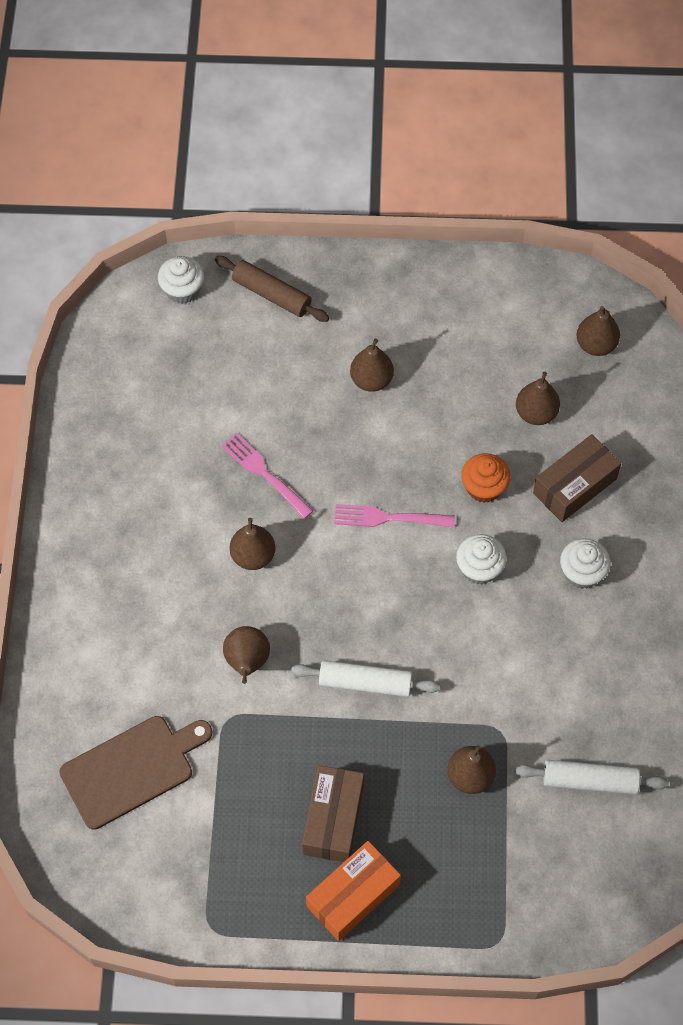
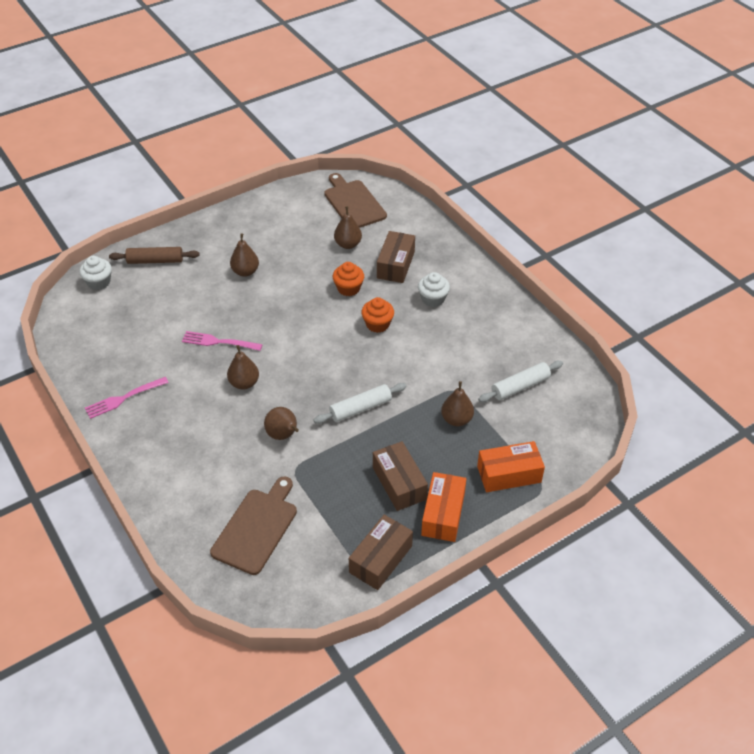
camera: 35 degrees left, 15 degrees down
(238, 904) = (380, 559): none -> brown box
(388, 518) = (308, 327): pink fork -> pink fork (124, 398)
(473, 896) = (509, 474): none -> orange box
(479, 568) = (377, 324): white cupcake -> orange cupcake
(595, 345) = (353, 203): brown pear -> brown cutting board

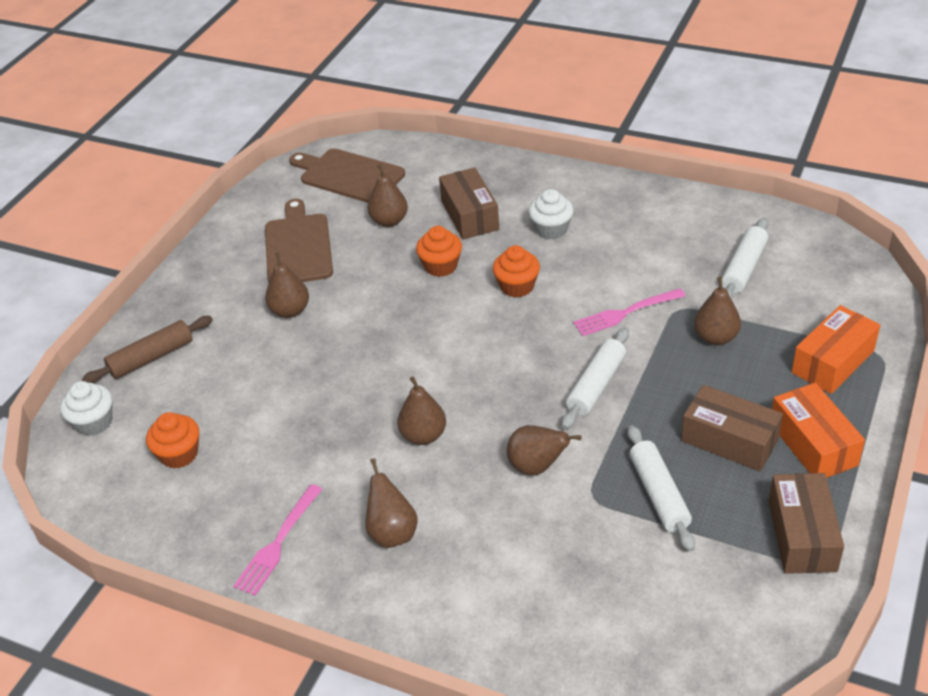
camera: 30 degrees left, 5 degrees down
(121, 323) = (179, 454): none -> orange cupcake
(180, 426) = (392, 533): none -> brown pear
(218, 342) = (339, 407): pink fork -> pink fork (625, 313)
(256, 528) = (621, 593): brown cutting board -> brown cutting board (298, 247)
(330, 489) = (659, 494): none -> white rolling pin

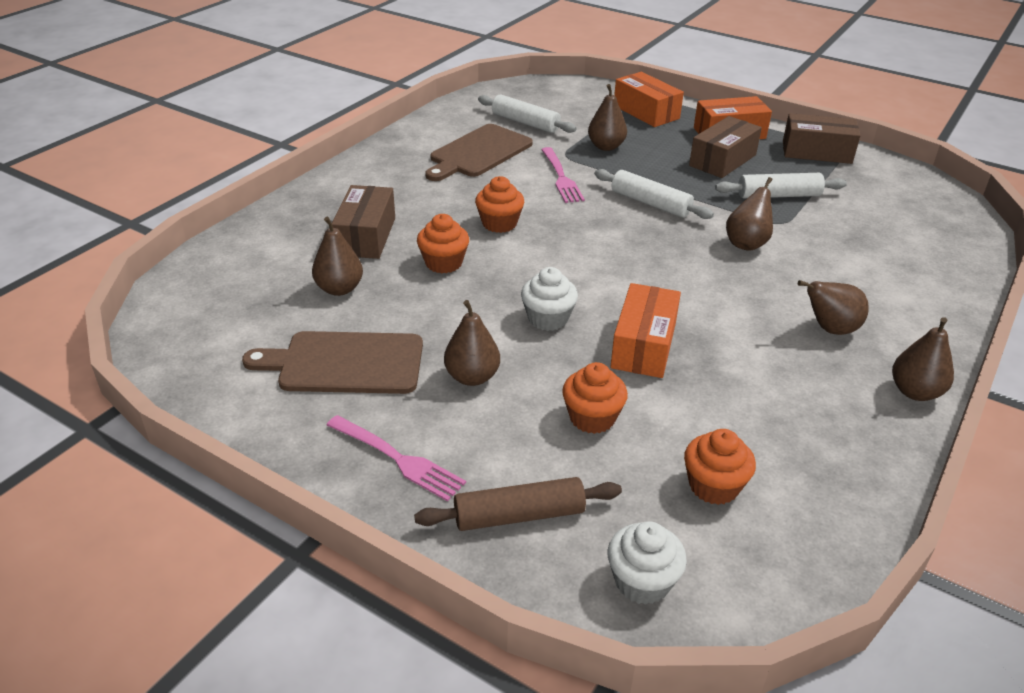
camera: 85 degrees left, 5 degrees down
(151, 358) = (519, 515): brown rolling pin -> brown rolling pin turned 75 degrees counterclockwise
(249, 381) = (592, 418): none -> orange cupcake
(278, 543) = (851, 406): pink fork -> pink fork (398, 459)
(344, 401) = (643, 345): none -> orange box
(349, 175) = (220, 311): brown cutting board -> brown cutting board (478, 153)
(423, 435) = (701, 299): brown pear -> brown pear (915, 392)
(470, 215) = (366, 236): brown box -> brown box turned 75 degrees counterclockwise
(551, 229) = (420, 195): white cupcake -> white cupcake (548, 318)

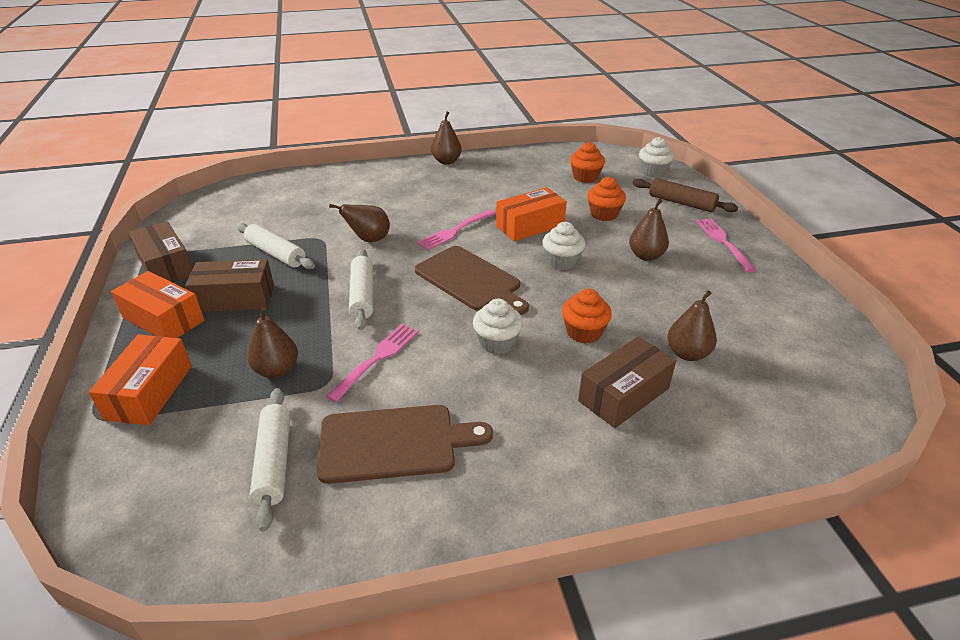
camera: 135 degrees left, 0 degrees up
(345, 363) = (720, 298): brown cutting board -> brown cutting board (470, 280)
(499, 223) = (497, 342): orange cupcake -> white cupcake
(699, 295) = (455, 231): none -> pink fork
(830, 329) = (427, 190): brown pear -> none

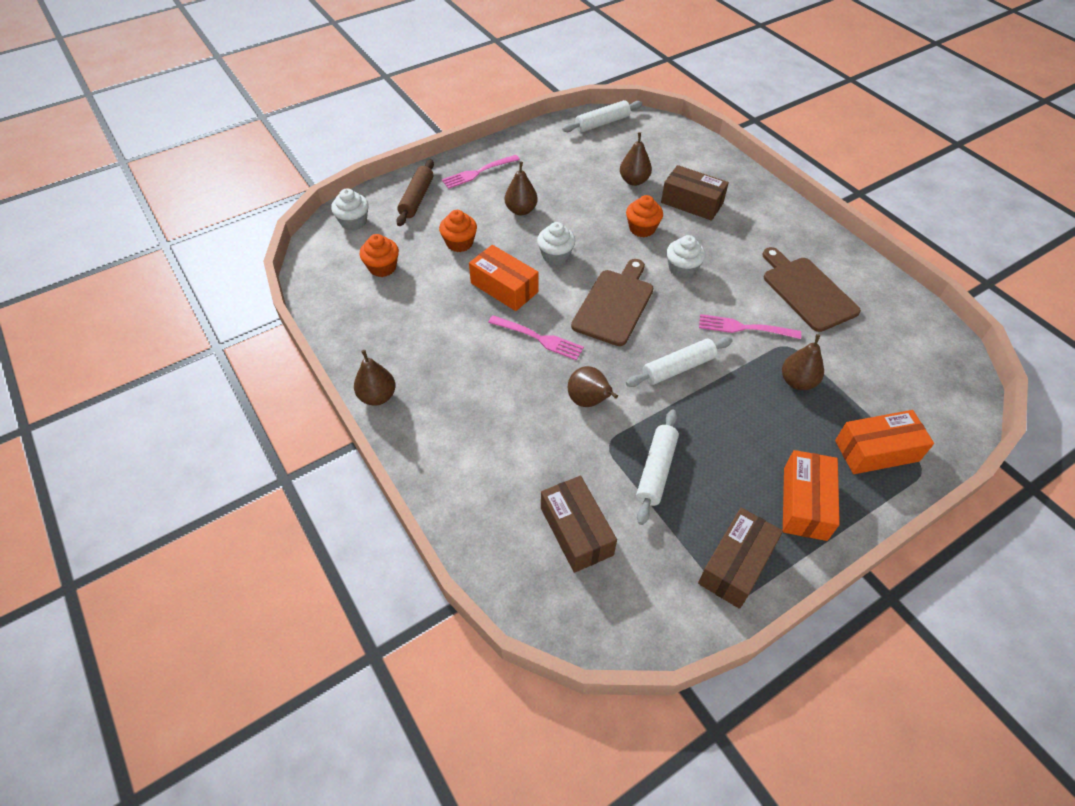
camera: 110 degrees left, 15 degrees up
(235, 298) = (742, 462): brown box -> brown box (576, 531)
(274, 462) = (866, 341): white rolling pin -> white rolling pin (602, 123)

